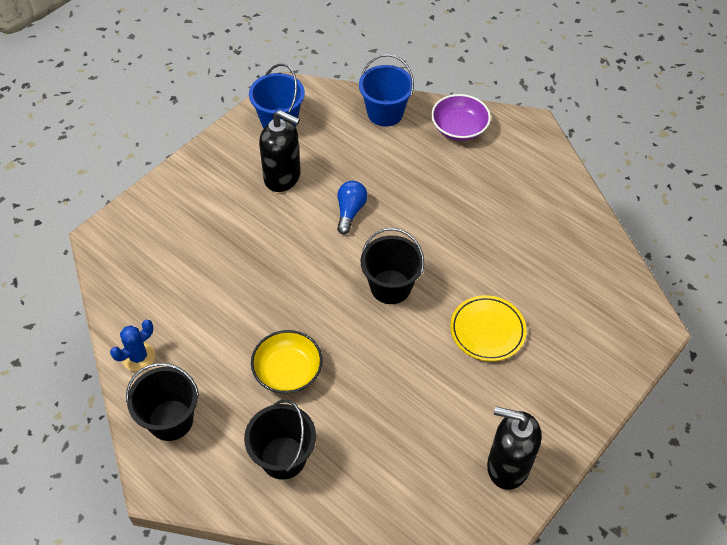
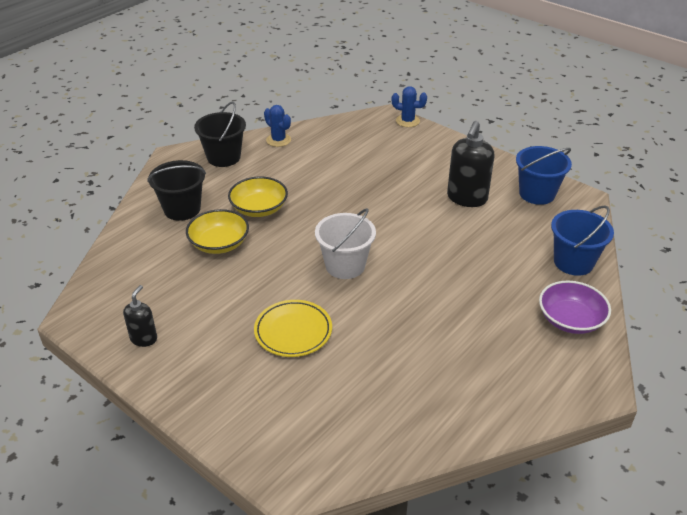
camera: 90 degrees right, 15 degrees down
(118, 217) = (407, 121): none -> blue cactus
(350, 211) = (432, 239): blue light bulb -> none
(352, 408) = (219, 243): none -> yellow bowl
(390, 287) = (345, 265): black bucket -> white bucket
(507, 466) = (144, 338): black soap dispenser -> black soap dispenser, size x0.56

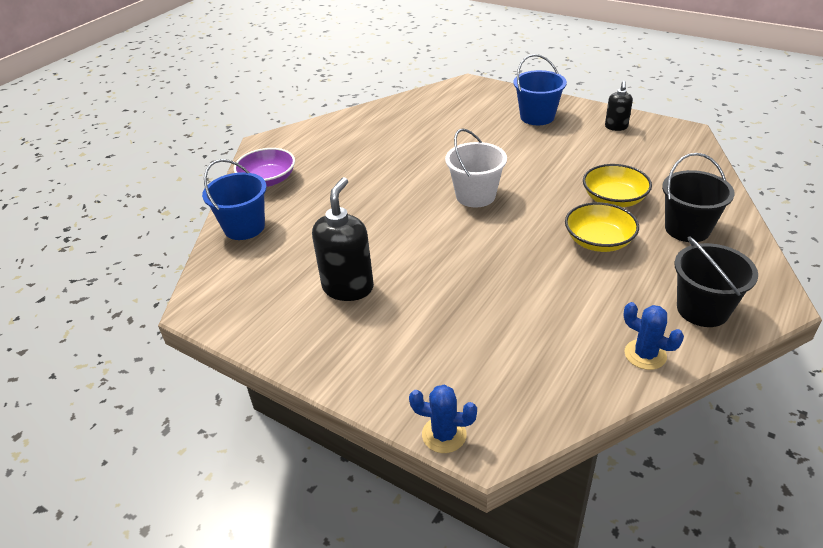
camera: 175 degrees right, 0 degrees up
(293, 331) = (501, 145): yellow plate -> none
(537, 194) = (255, 306): blue bucket -> blue bucket (537, 117)

